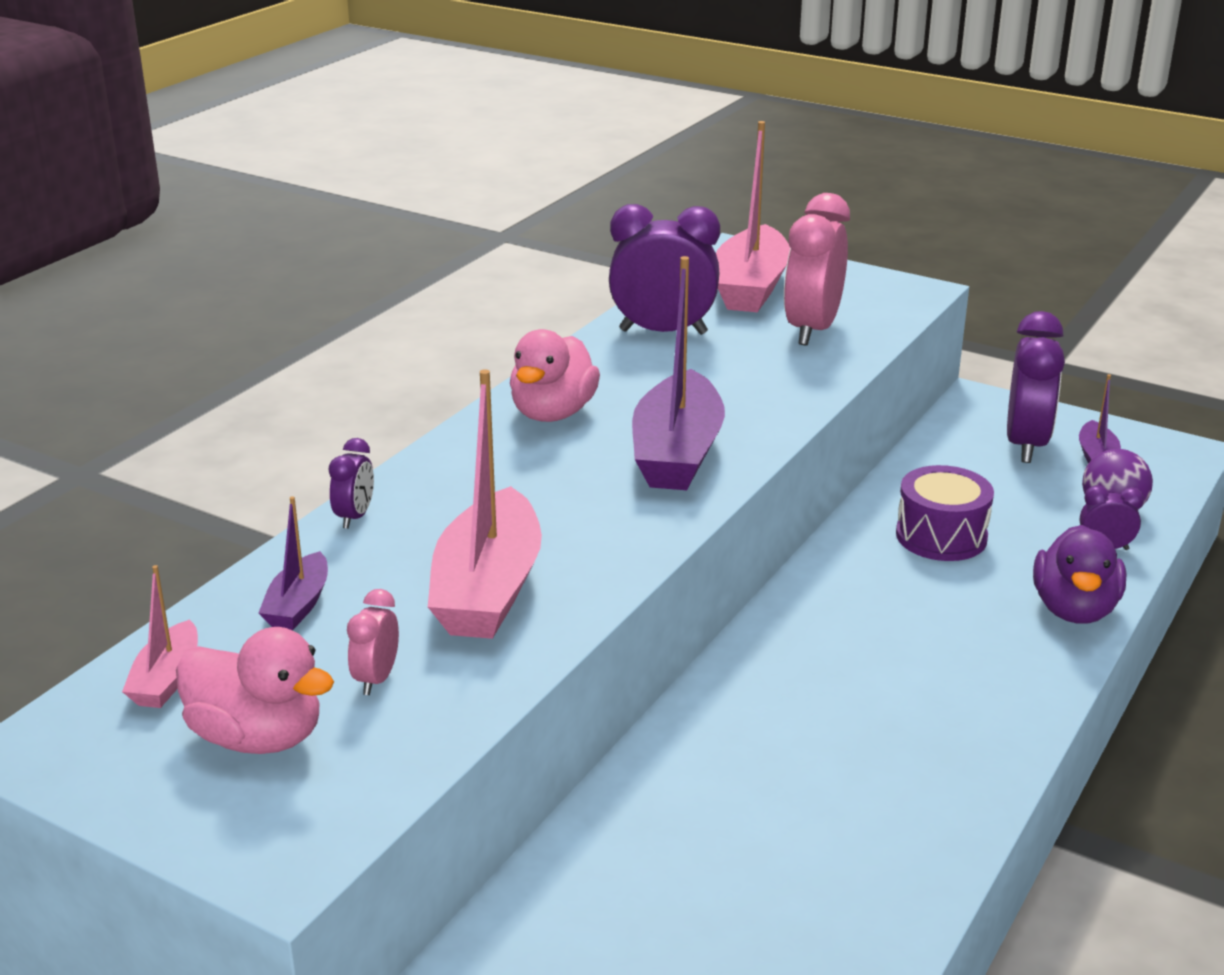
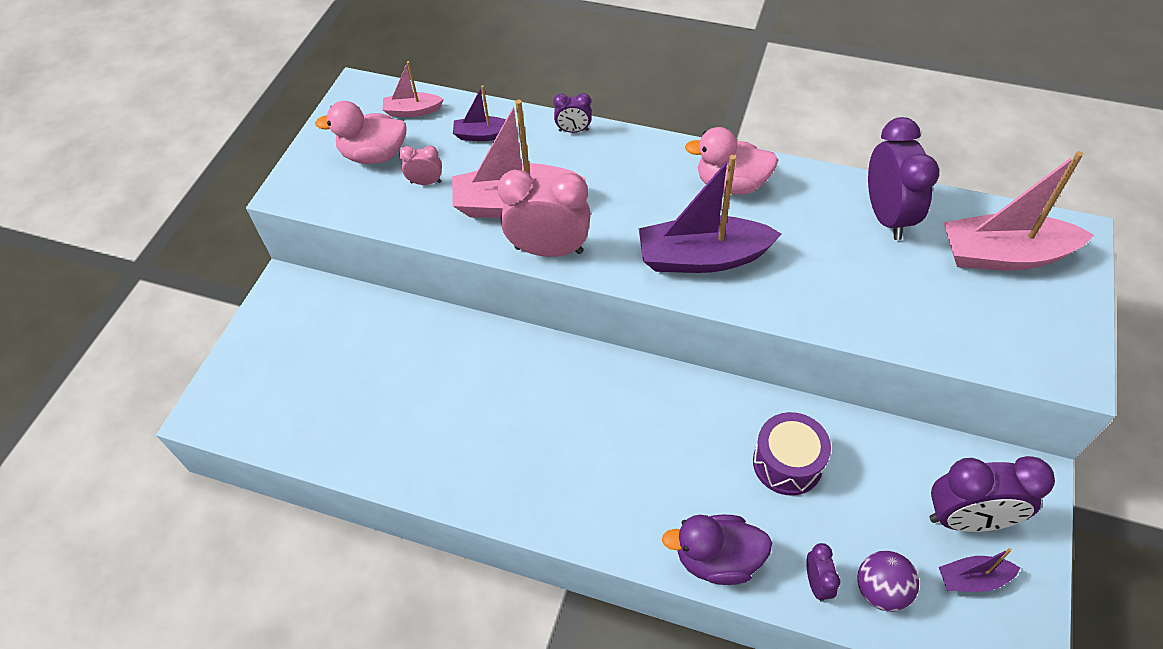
camera: 80 degrees right, 25 degrees up
(258, 737) = (374, 155): pink duck -> pink duck turned 75 degrees clockwise
(812, 330) = (943, 307): pink clock -> pink clock (549, 250)

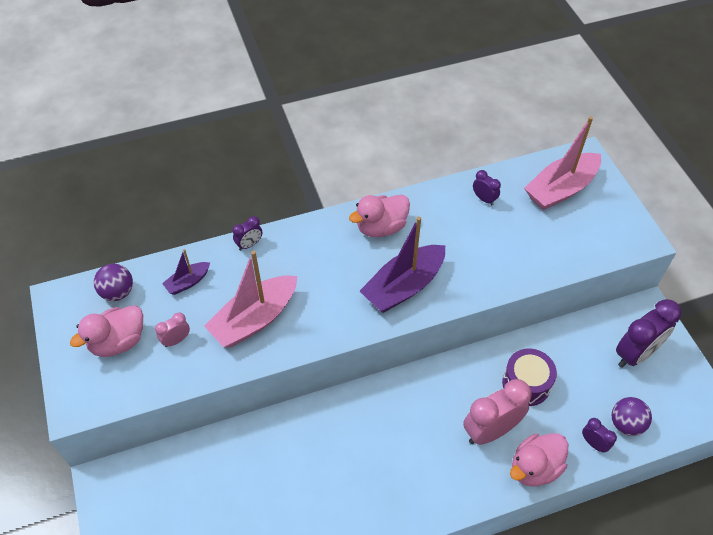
camera: 40 degrees left, 0 degrees up
(412, 111) = (118, 292): pink boat -> purple ball
(549, 250) = (304, 338): pink clock -> pink clock (490, 430)
(717, 559) = (534, 468): purple duck -> pink duck
(886, 216) = (484, 199): purple clock -> purple clock, size x0.48
(972, 579) = (661, 386): purple boat -> none

